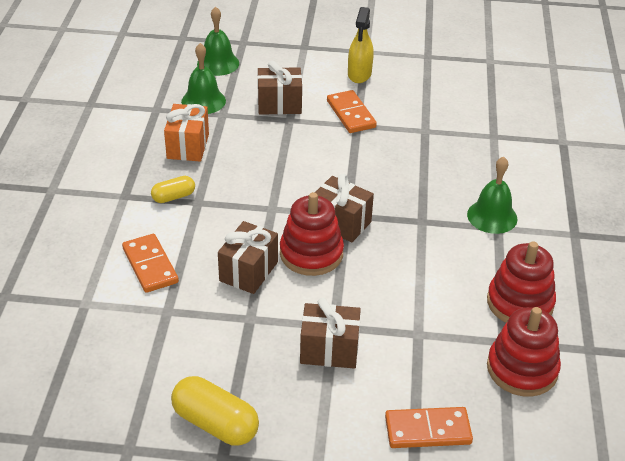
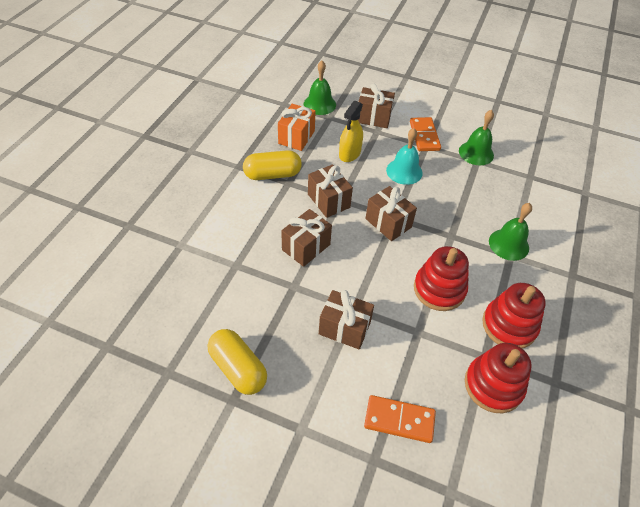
camera: 15 degrees right, 10 degrees up
(150, 265) = (237, 225): orange domino -> none
(173, 197) = (272, 175): yellow capsule -> yellow capsule, size x1.71
(218, 63) = (340, 77): green bell -> green bell (476, 153)
(257, 213) = (328, 201): none -> brown gift
(311, 254) = (357, 243): red stacking toy -> red stacking toy (439, 289)
(340, 160) = (404, 171): none -> turquoise bell
(359, 74) = (441, 105): yellow spray bottle -> yellow spray bottle (349, 153)

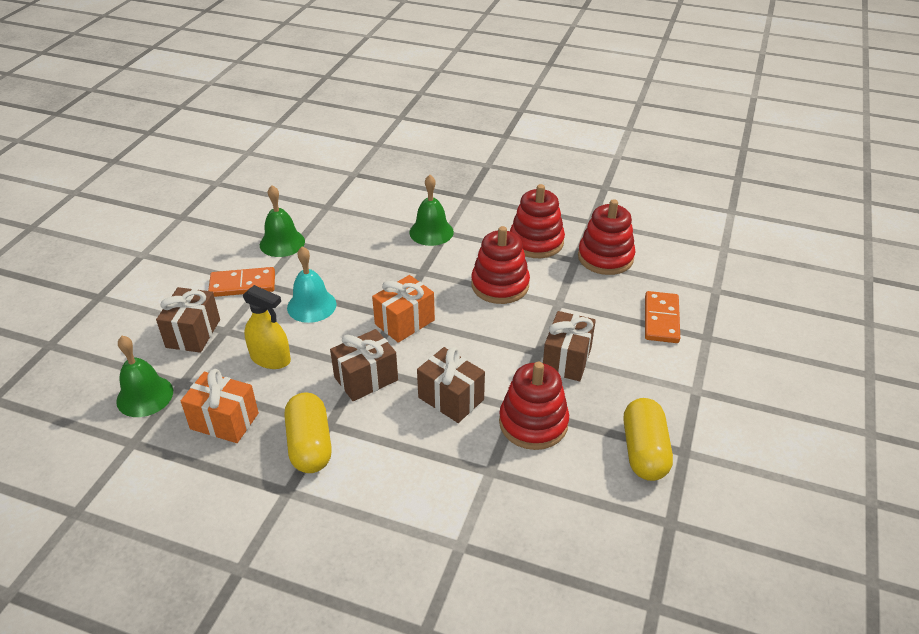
camera: 90 degrees left, 10 degrees down
(238, 368) = (644, 451): yellow capsule -> yellow capsule turned 45 degrees counterclockwise
(276, 295) = (533, 423): none -> red stacking toy
(388, 223) = (404, 322): brown gift -> orange gift

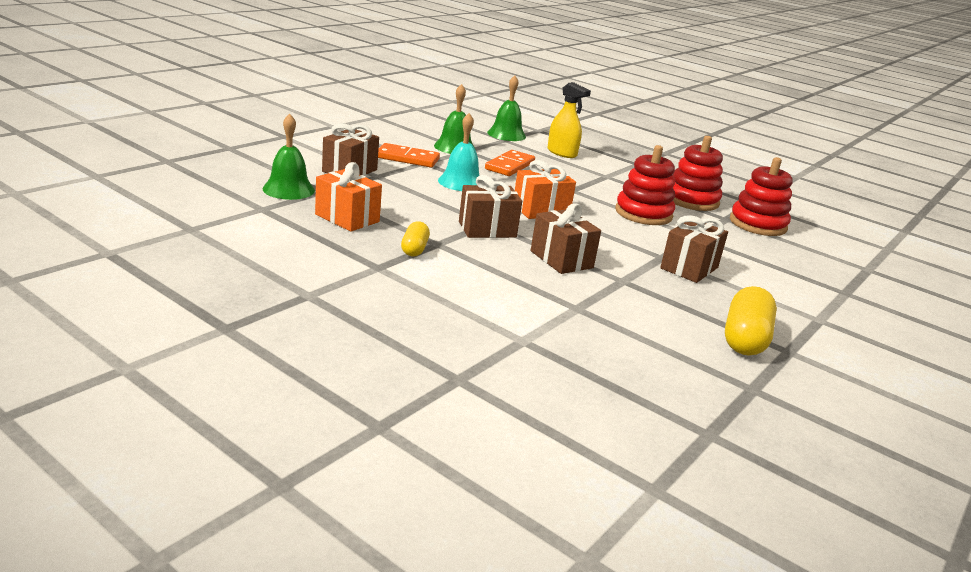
camera: 15 degrees right, 15 degrees down
(270, 358) = (408, 198): yellow spray bottle -> yellow spray bottle (562, 153)
(310, 445) = (414, 249): yellow capsule -> yellow capsule, size x0.58
(431, 232) = (593, 173): green bell -> green bell (506, 134)
(533, 423) = (636, 293): red stacking toy -> none
(661, 319) = (800, 270): orange domino -> orange domino (509, 166)

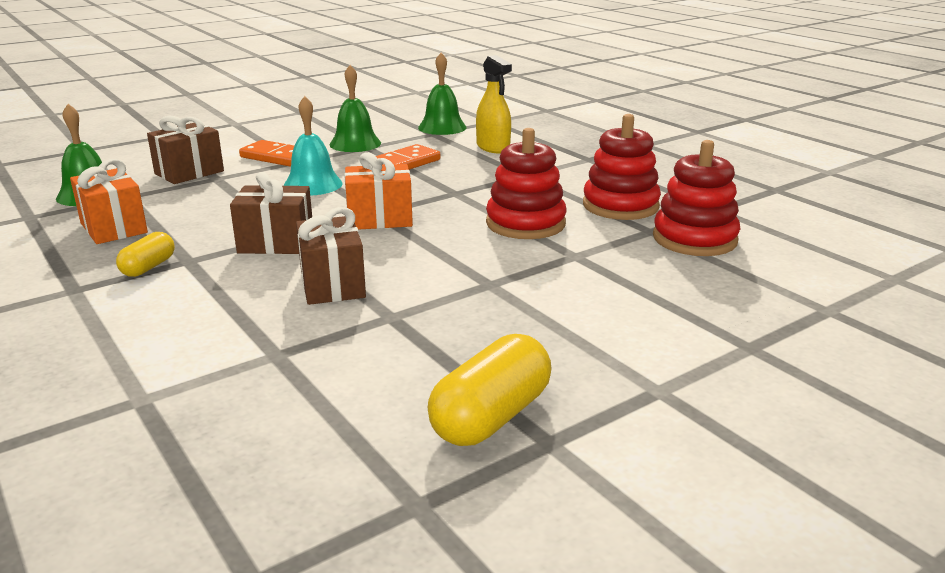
camera: 20 degrees right, 0 degrees up
(689, 268) = (514, 301): brown gift -> none

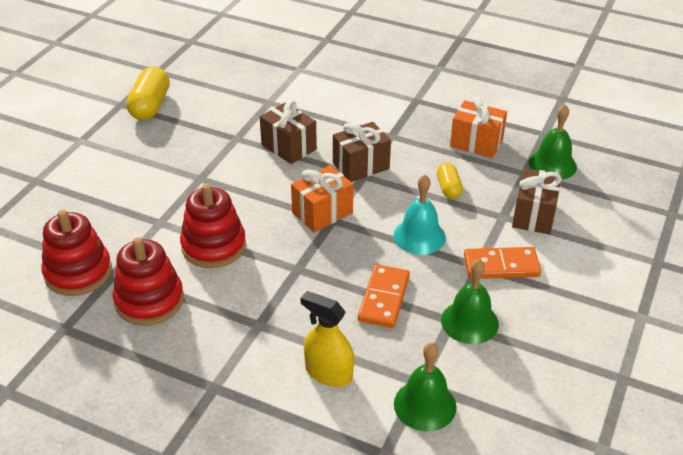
camera: 150 degrees right, 15 degrees up
(148, 267) = (404, 124): yellow capsule -> yellow capsule (448, 188)

